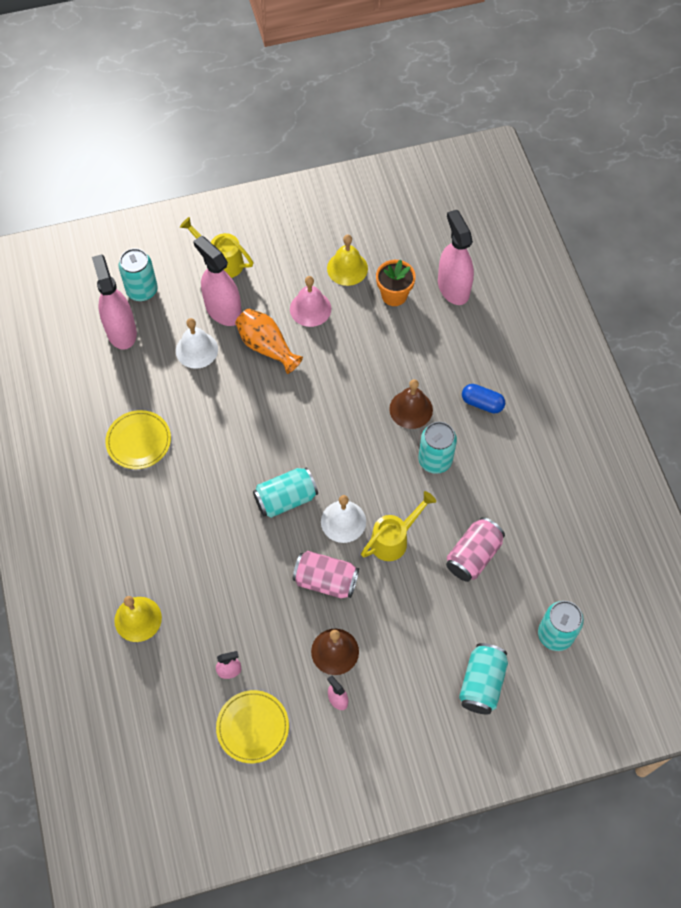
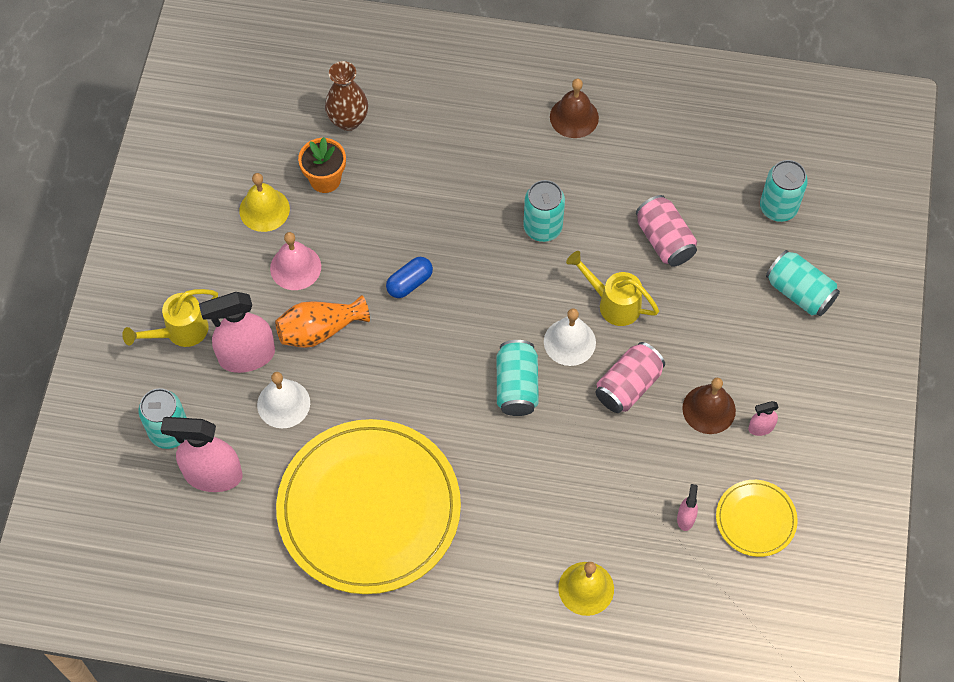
camera: 65 degrees left, 0 degrees up
(138, 441) = (369, 508): yellow plate -> yellow plate, size x2.27
(394, 539) = (612, 303): yellow watering can -> yellow watering can turned 45 degrees counterclockwise
(411, 409) = (472, 224): brown bell -> brown bell (574, 117)
(453, 288) = (348, 120): pink spray bottle -> brown vase
(482, 403) = (500, 156): blue capsule -> blue capsule (409, 283)

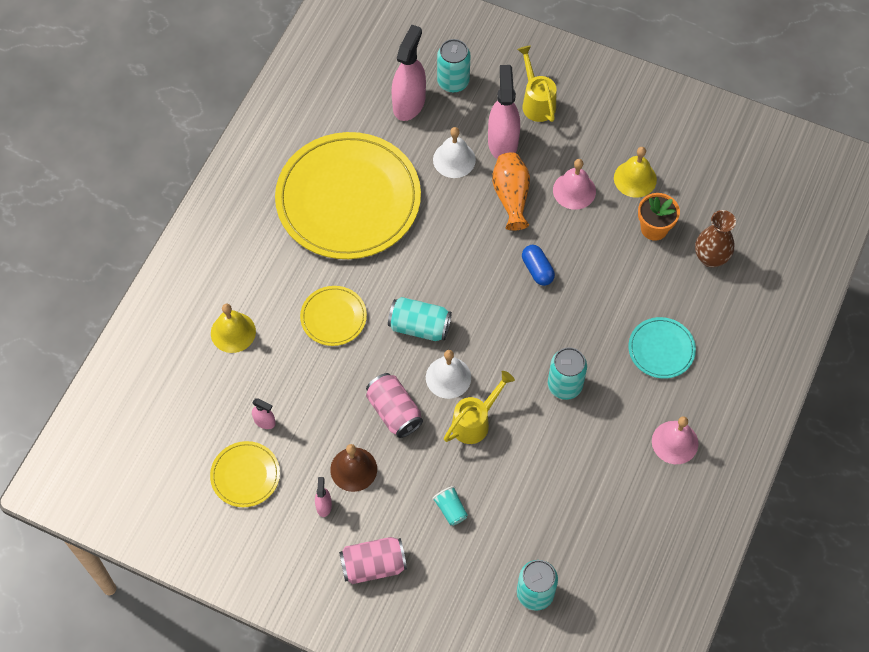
camera: 105 degrees right, 0 degrees up
(472, 147) = (661, 349): none -> turquoise plate
(532, 481) = (333, 317): none -> yellow plate
(574, 117) = (675, 442): brown bell -> pink bell
(664, 240) = (526, 482): pink can -> pink can (373, 565)
(719, 303) = (450, 509): none -> turquoise cup
(799, 292) = (442, 582): turquoise can -> none

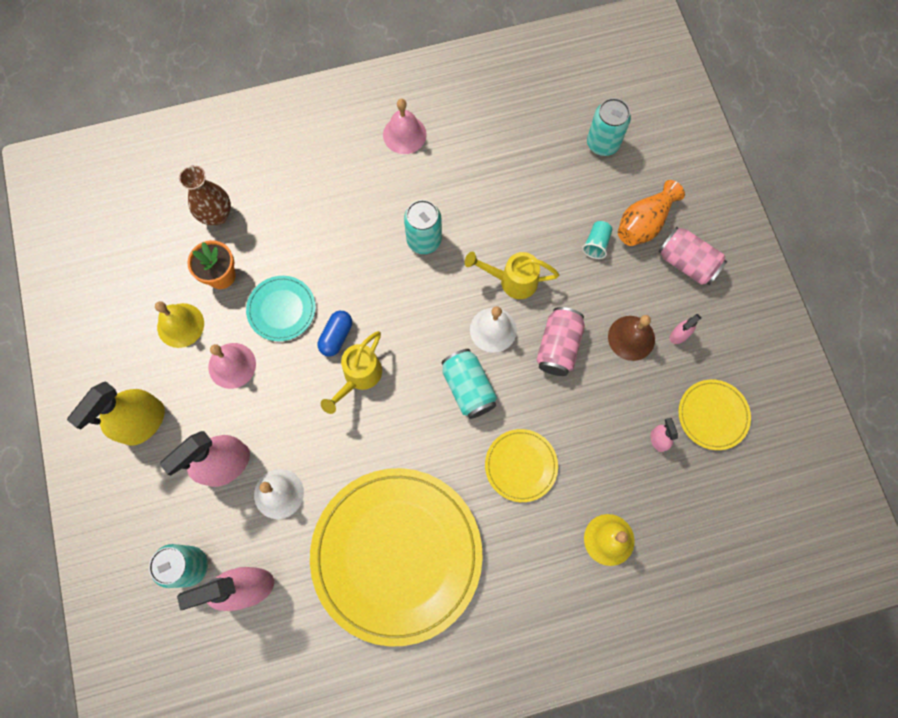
camera: 130 degrees left, 10 degrees up
(511, 196) = (279, 413): orange vase -> orange vase (644, 223)
(536, 101) = (156, 470): yellow watering can -> yellow watering can (358, 377)
(578, 114) = (143, 422): none -> yellow spray bottle
(661, 349) = (333, 195): turquoise plate -> turquoise plate (281, 309)

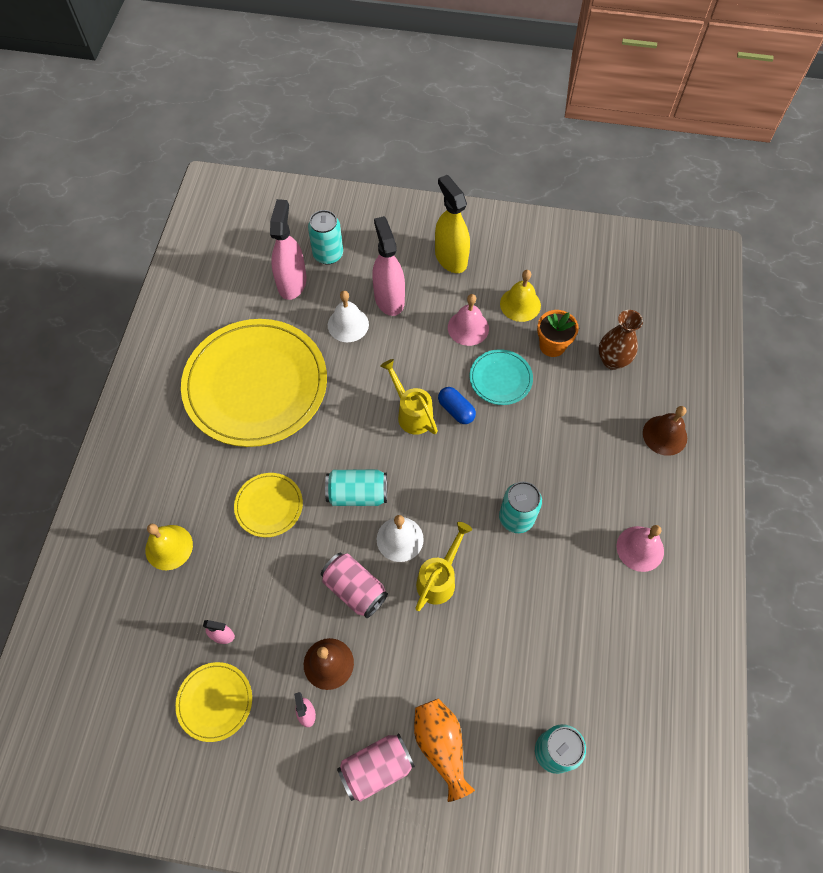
camera: 115 degrees right, 10 degrees down
(282, 147) = (665, 435): none -> brown bell
(596, 244) = (440, 681): turquoise cup -> none

